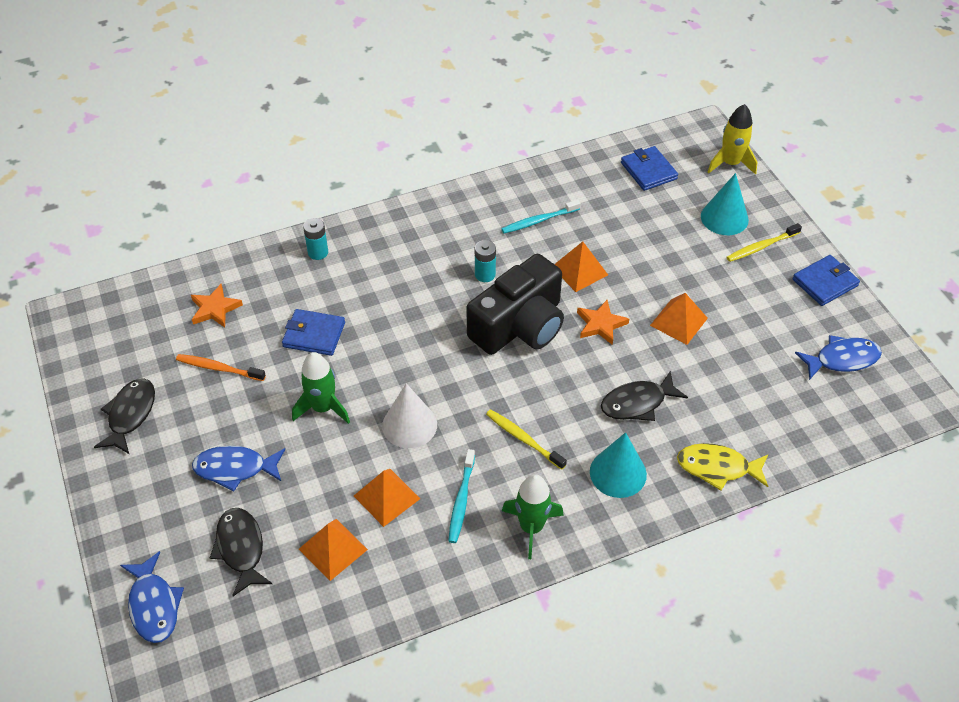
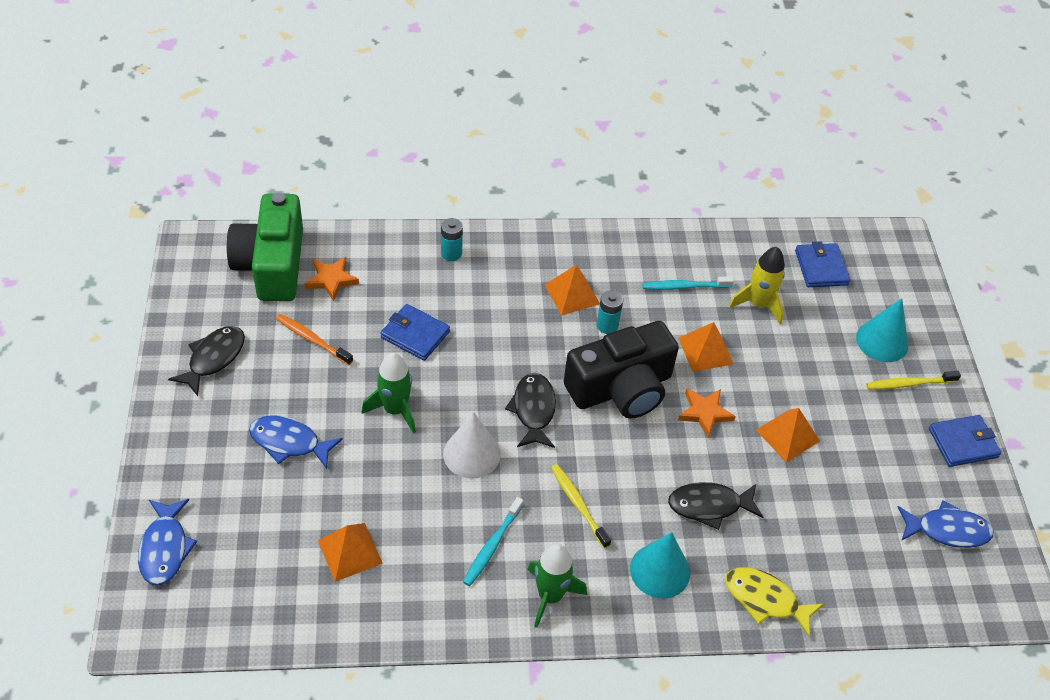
camera: 15 degrees right, 0 degrees up
(152, 311) = (272, 264): none -> green camera
(241, 549) = (264, 522): black fish -> black fish (533, 410)
(387, 497) = (421, 518): orange pyramid -> orange pyramid (572, 294)
(730, 163) = (912, 285): yellow rocket -> yellow rocket (758, 304)

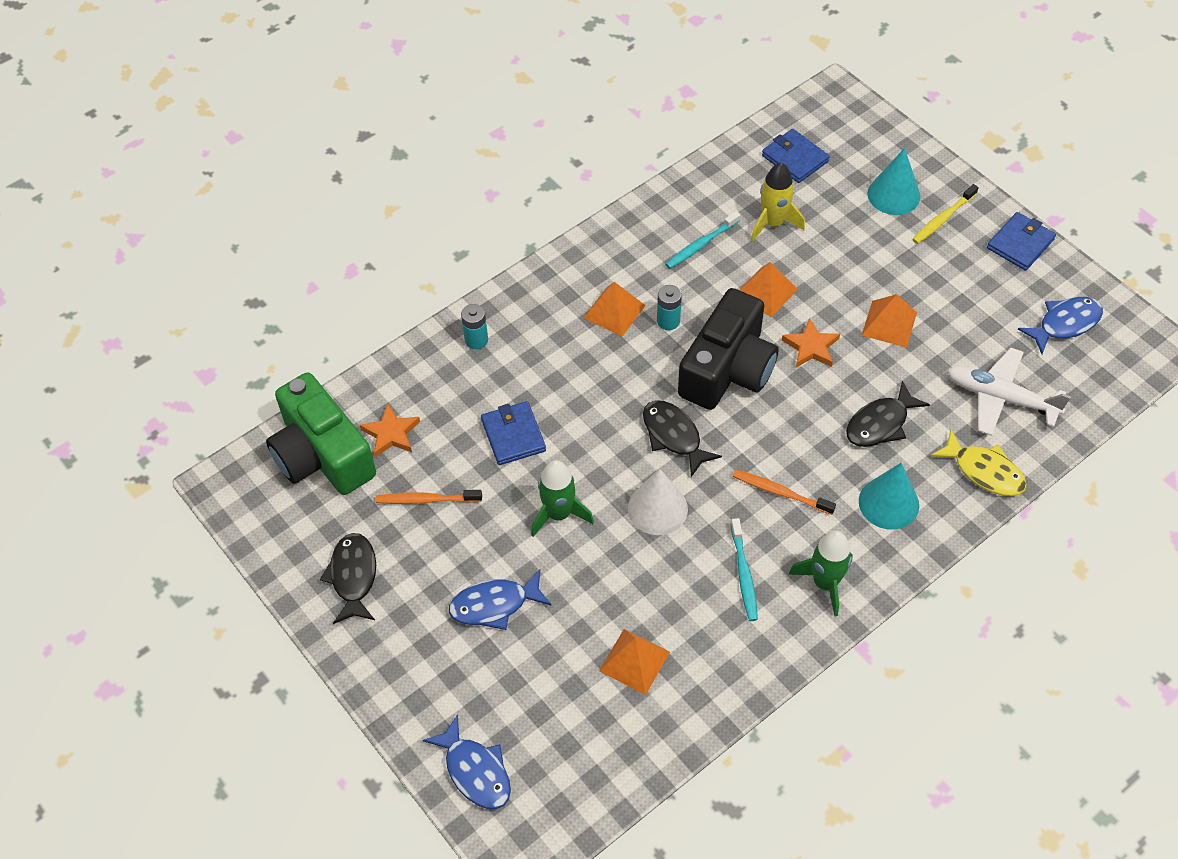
camera: 30 degrees left, 5 degrees up
(415, 334) = (513, 435): blue wallet -> blue wallet turned 75 degrees clockwise
(578, 505) = (781, 492): yellow toothbrush -> orange toothbrush
(765, 600) = (984, 471): yellow fish -> yellow fish turned 135 degrees counterclockwise
(833, 552) = (1000, 398): none -> white plane

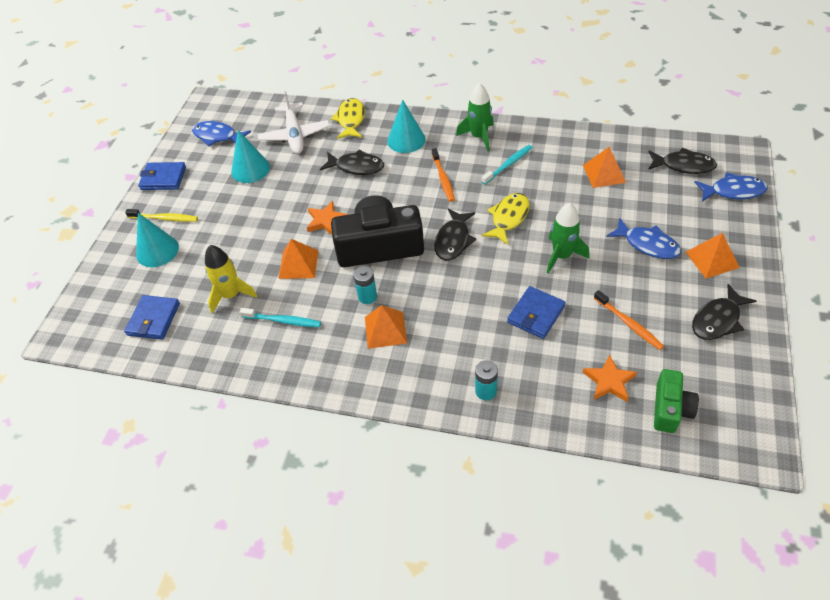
camera: 125 degrees left, 5 degrees down
(322, 454) = (670, 409): green camera -> green camera, size x0.54
(475, 771) = (733, 191): blue fish -> blue fish turned 75 degrees clockwise
(564, 761) = (683, 166): none -> black fish
(657, 508) = (508, 218): white cone -> yellow fish
(889, 324) = (277, 198): orange pyramid -> orange pyramid (712, 259)
(967, 325) = (250, 169): none -> turquoise cone

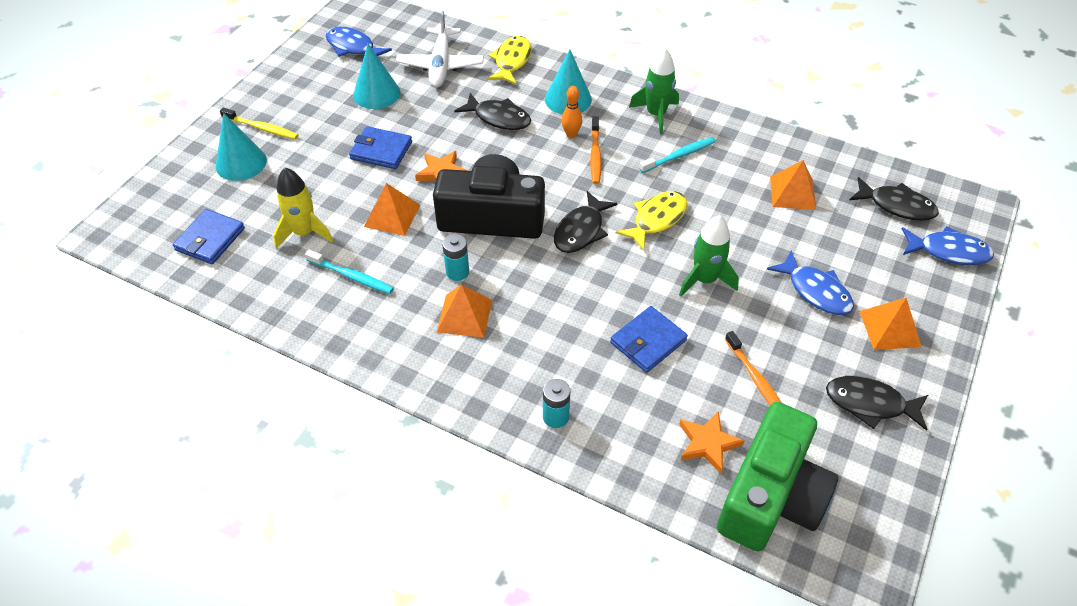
camera: 10 degrees right, 0 degrees up
(163, 178) = (276, 82): blue wallet -> blue wallet (381, 150)
(418, 167) = (571, 134): none -> orange bowling pin
(670, 409) = (771, 496): green camera -> green camera, size x1.84
(717, 320) = (870, 404): black fish -> black fish turned 45 degrees clockwise

